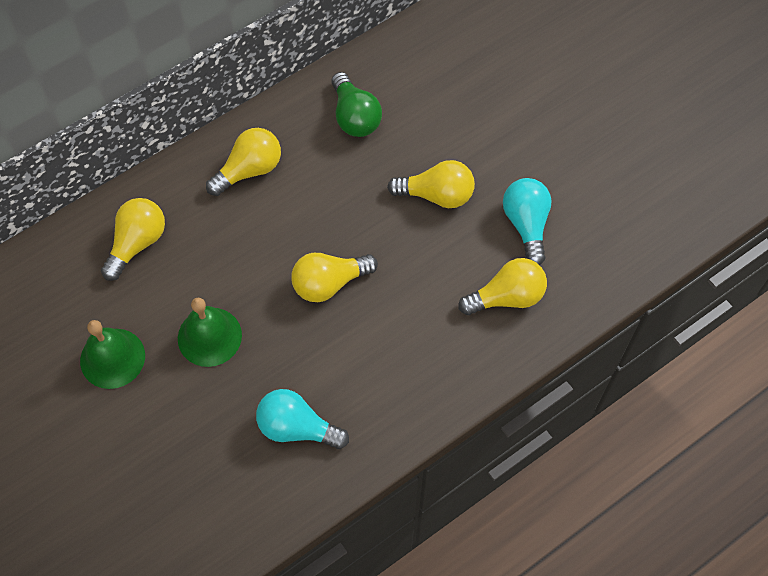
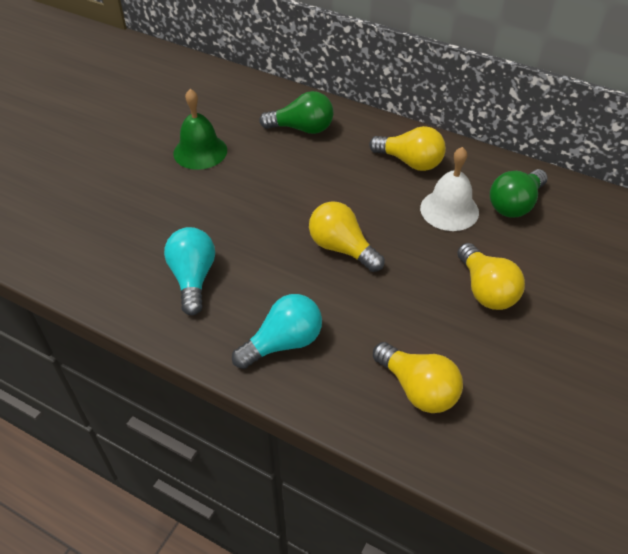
camera: 65 degrees right, 15 degrees down
(137, 243) = (302, 128): yellow light bulb -> green light bulb
(209, 336) = (247, 195): green bell -> none
(331, 172) = (449, 210): none -> white bell
(526, 225) = (511, 375): turquoise light bulb -> turquoise light bulb (283, 343)

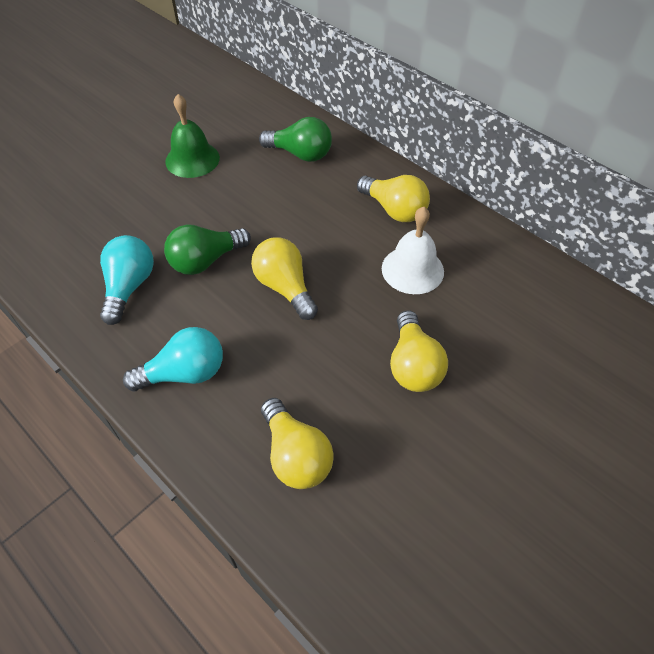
camera: 15 degrees right, 5 degrees up
(515, 204) = (485, 278): green light bulb -> green light bulb (206, 261)

